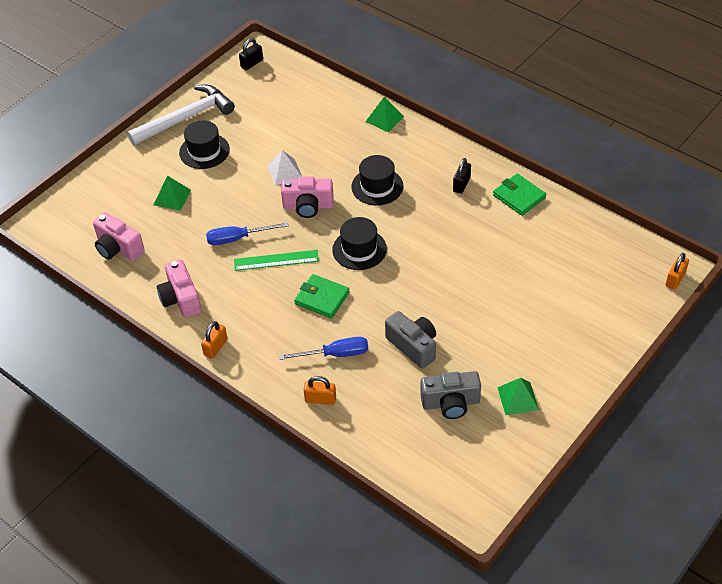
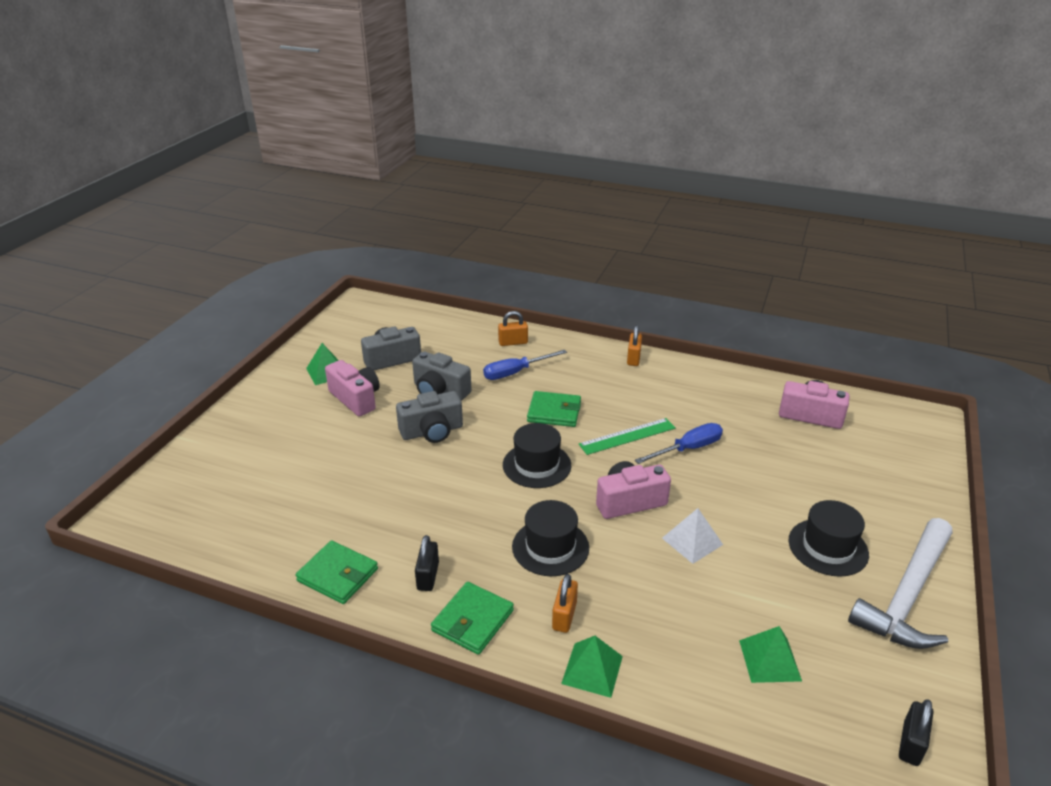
camera: 160 degrees right, 15 degrees down
(172, 197) = (808, 478): green pyramid -> green pyramid (770, 660)
(181, 299) = (700, 386): pink camera -> pink camera (356, 399)
(431, 300) = (432, 431): none -> grey camera
(441, 154) = (472, 620): none -> green wallet
(675, 279) = (127, 507): orange padlock -> orange padlock (564, 616)

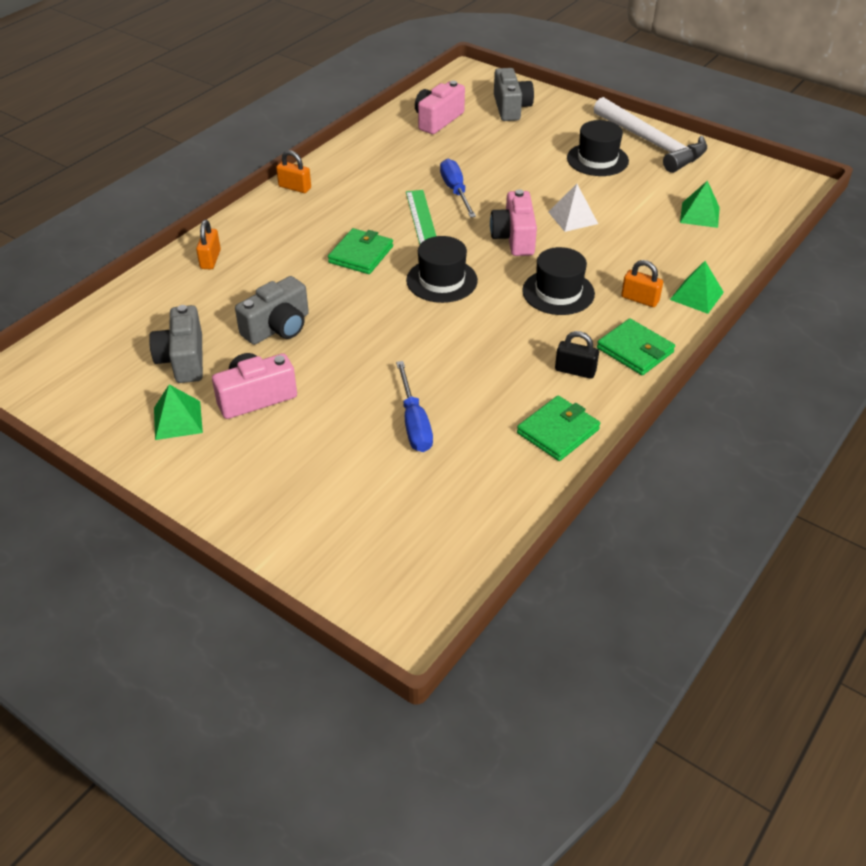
camera: 75 degrees left, 10 degrees up
(432, 431) = (353, 342): grey camera -> grey camera (511, 108)
(515, 372) = (273, 267): blue screwdriver -> blue screwdriver (414, 423)
(911, 743) = (771, 182): black padlock -> none

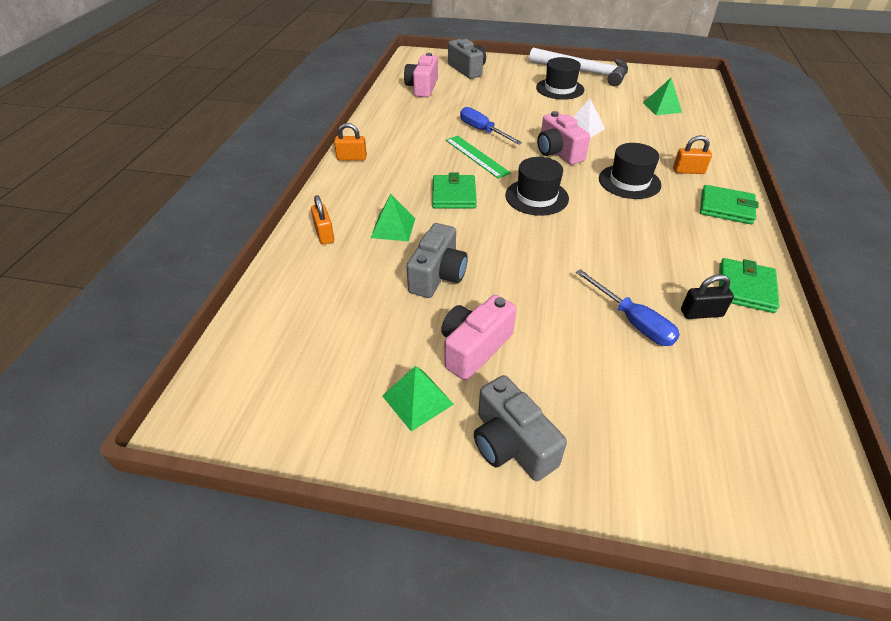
camera: 25 degrees left, 0 degrees up
(183, 359) = (373, 334): grey camera -> grey camera (511, 444)
(575, 371) = (704, 236): black padlock -> black padlock (701, 313)
(696, 296) = (720, 158): green pyramid -> green pyramid (393, 228)

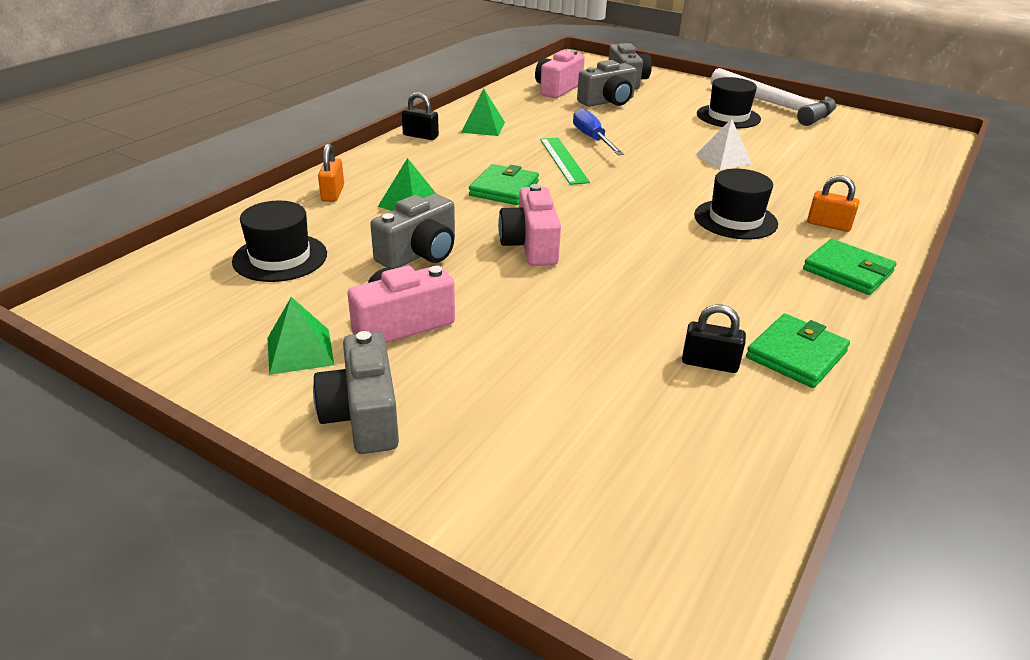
camera: 20 degrees right, 10 degrees down
(352, 158) = (420, 136): orange padlock -> black padlock
(468, 92) = (607, 101): none -> grey camera
(536, 197) = (601, 210): black hat -> black hat (280, 257)
(558, 152) = (668, 175): pink camera -> pink camera (530, 245)
(632, 321) = (611, 348): blue screwdriver -> none
(662, 107) = (853, 157): green pyramid -> green pyramid (483, 127)

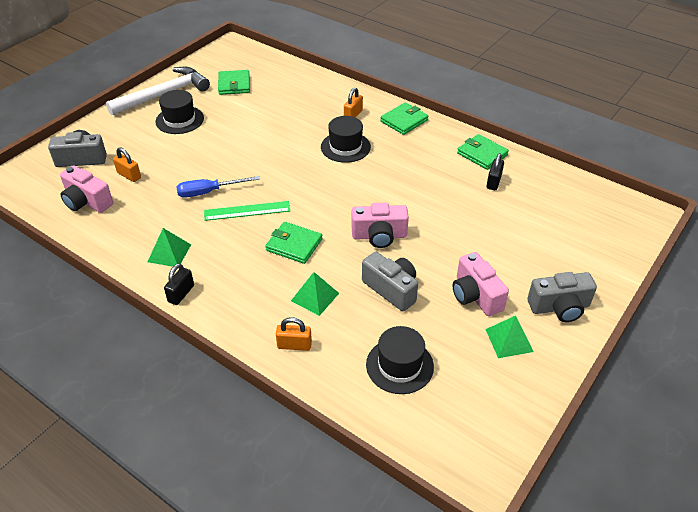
camera: 85 degrees left, 10 degrees up
(607, 101) = (129, 175): grey camera -> orange padlock
(723, 159) = (256, 136): white pyramid -> none
(835, 141) = (234, 85): none -> green wallet

